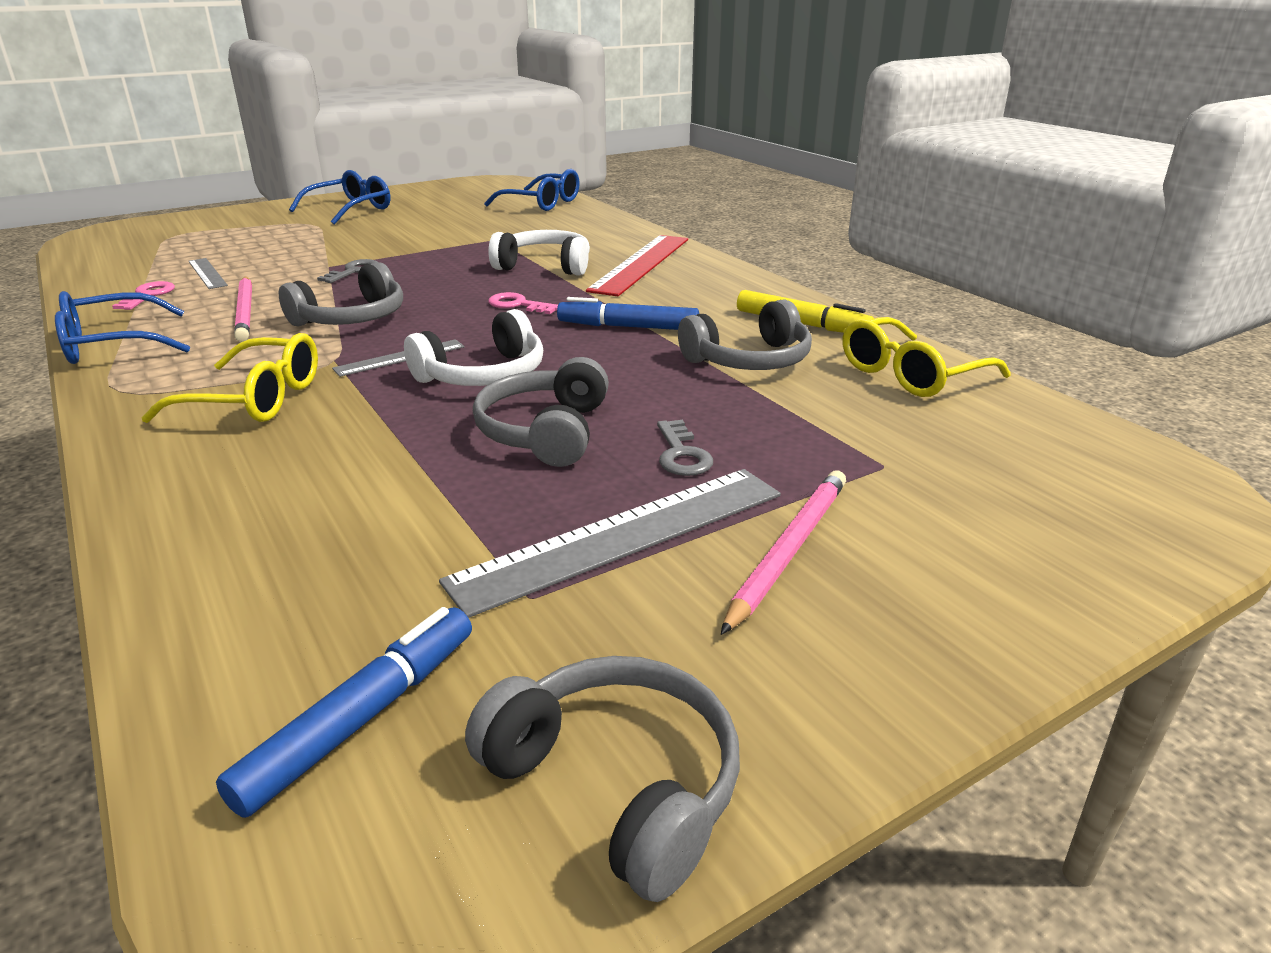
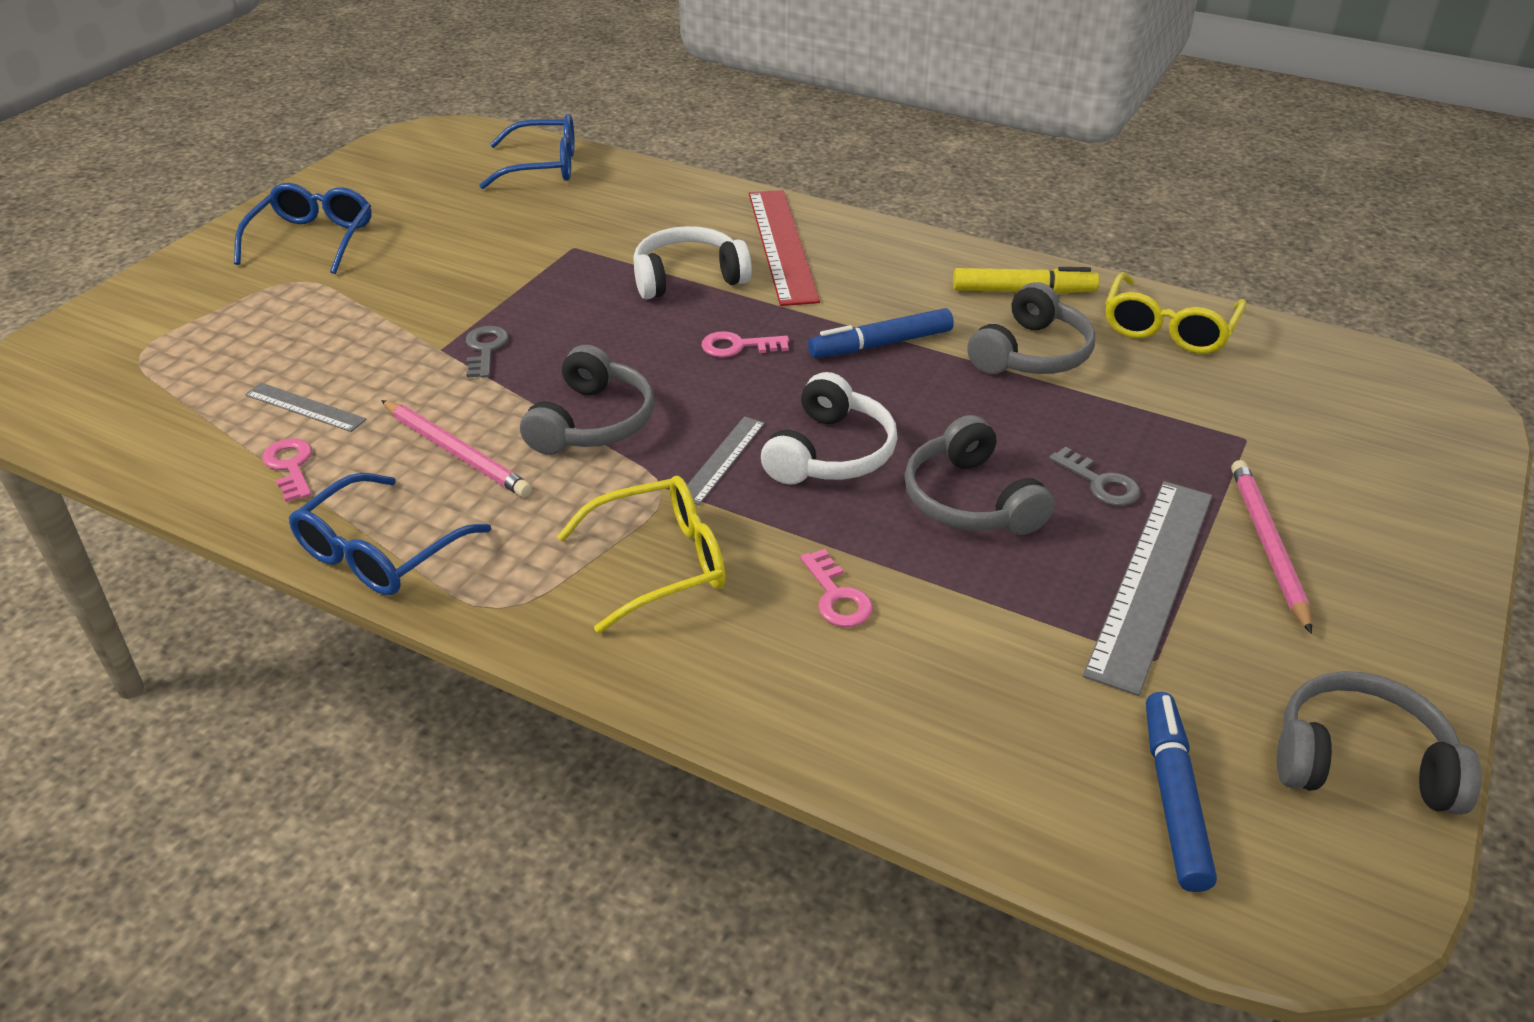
camera: 30 degrees left, 10 degrees up
(337, 456) = (837, 596): none -> pink key

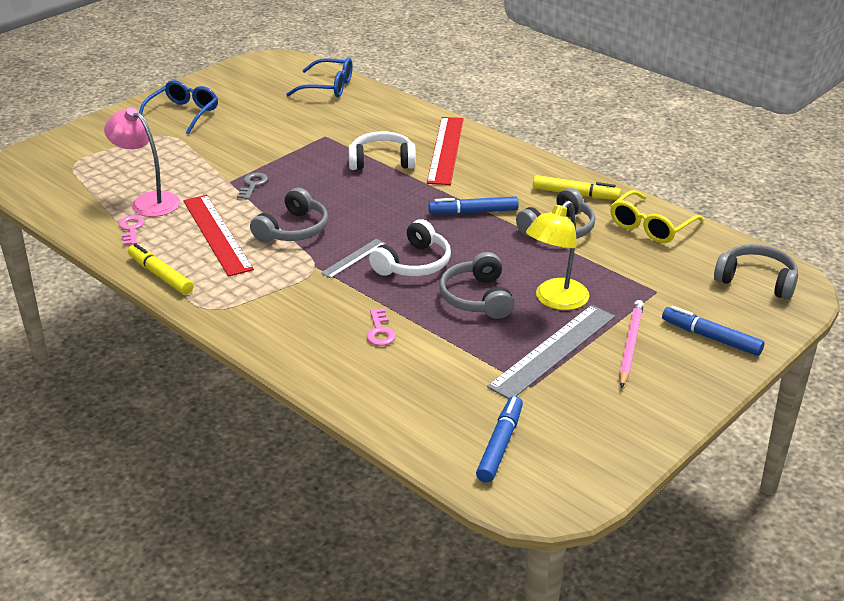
camera: 15 degrees right, 5 degrees down
(305, 407) = (148, 201): grey ruler -> pink lamp
(380, 552) = (160, 275): blue glasses -> yellow marker
(456, 452) = (217, 234): pink pencil -> red ruler
(660, 563) = (297, 302): yellow glasses -> none
(738, 346) = (391, 202): pink key -> none
(1100, 483) = (555, 300): grey key -> yellow lamp
(1361, 762) = (609, 448): grey headphones -> grey headphones (756, 281)
(1381, 508) = (711, 337): none -> blue marker

